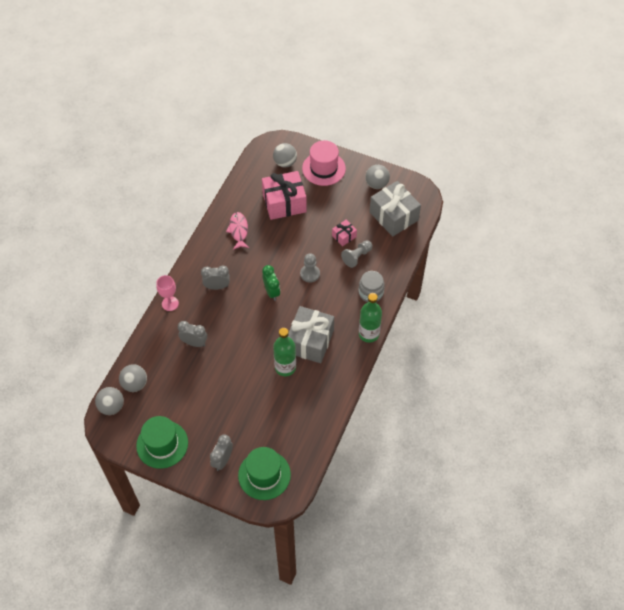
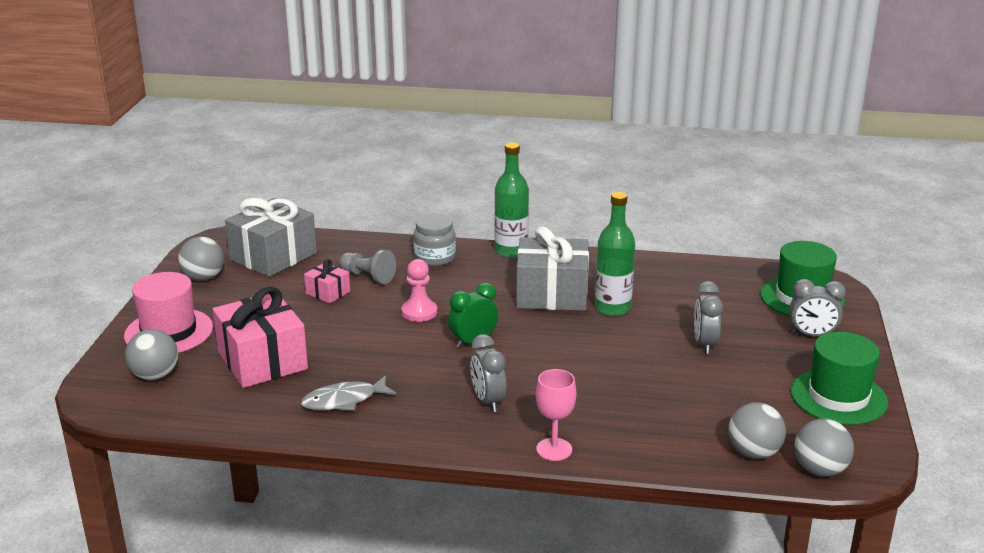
camera: 105 degrees left, 30 degrees down
(194, 343) = (623, 403): grey clock -> grey clock (705, 344)
(238, 230) = (344, 400): pink fish -> grey fish
(310, 274) = (419, 312): grey pawn -> pink pawn

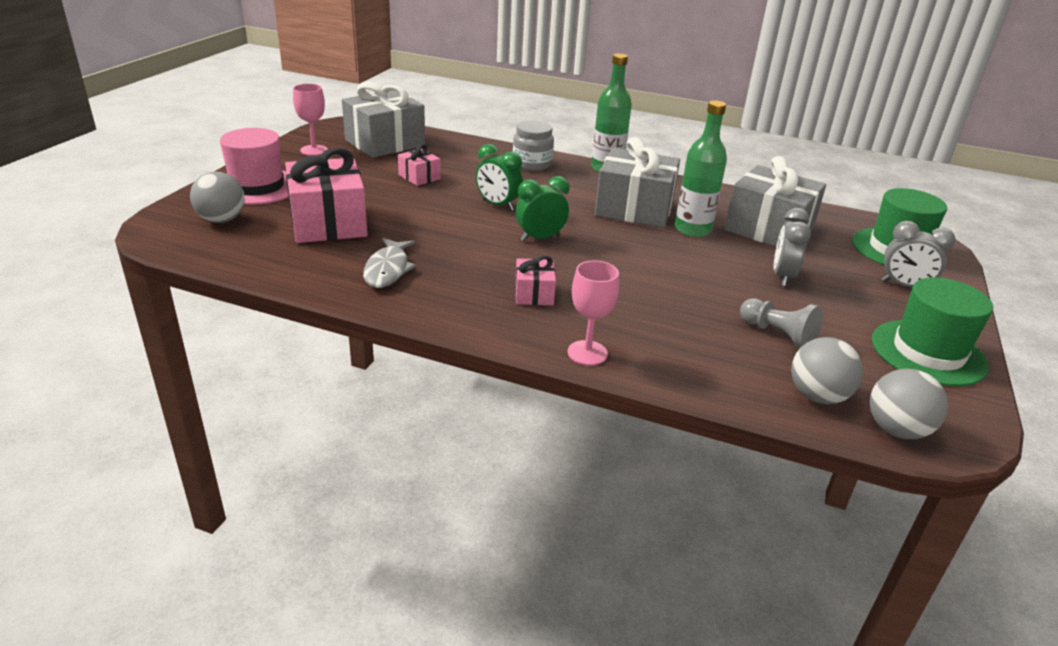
camera: 10 degrees right, 5 degrees up
(203, 278) = (314, 150): grey ball -> pink goblet
(344, 400) = (388, 270): grey fish -> grey fish turned 75 degrees counterclockwise
(368, 276) = (463, 170): grey pawn -> grey pawn (778, 335)
(419, 312) = (498, 205): pink pawn -> green clock
(488, 401) = (534, 294): grey clock -> pink gift
(682, 296) = (768, 229): none -> grey gift

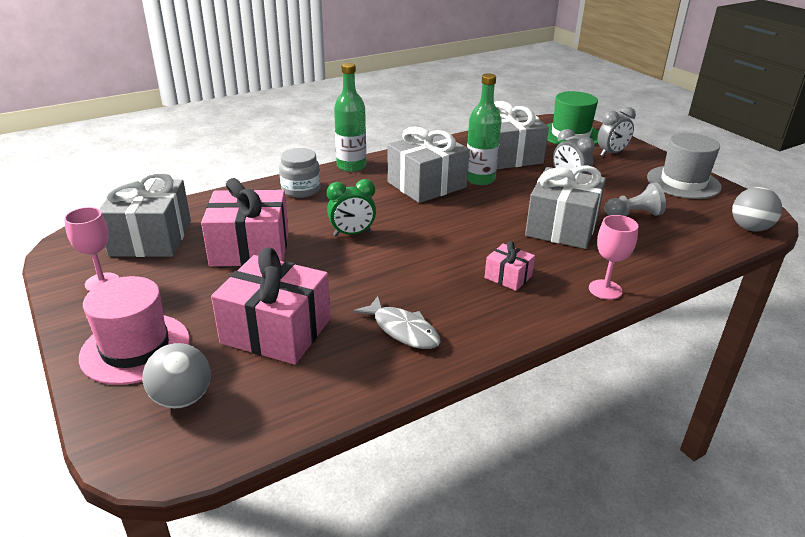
camera: 50 degrees left, 0 degrees up
(419, 177) = (250, 248): pink gift -> pink gift, size x2.06
(540, 238) = (428, 239): green clock -> none
(674, 297) = (562, 227): none -> grey gift
(817, 396) = (705, 234): grey ball -> none
(928, 352) = (683, 182): green hat -> grey hat

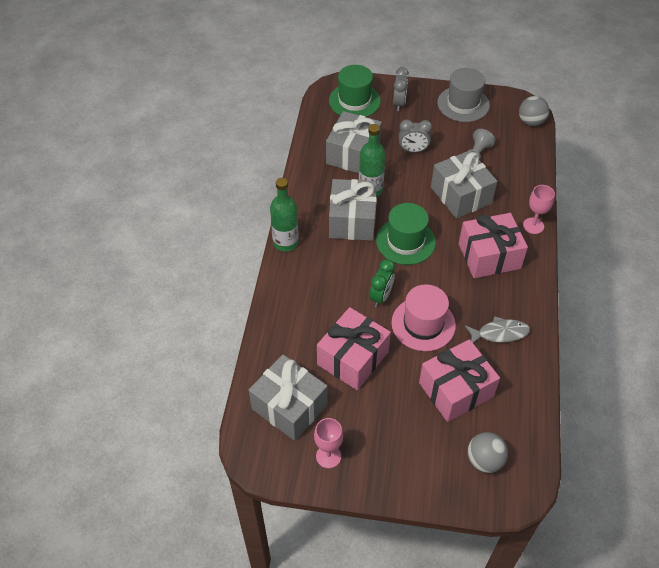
camera: 50 degrees left, 20 degrees up
(135, 348) = (420, 465): pink hat -> pink hat (423, 324)
(301, 190) = (295, 290): grey jar -> none
(446, 220) = (405, 241): none -> green hat
(508, 277) = (489, 256): pink gift -> pink gift, size x2.06

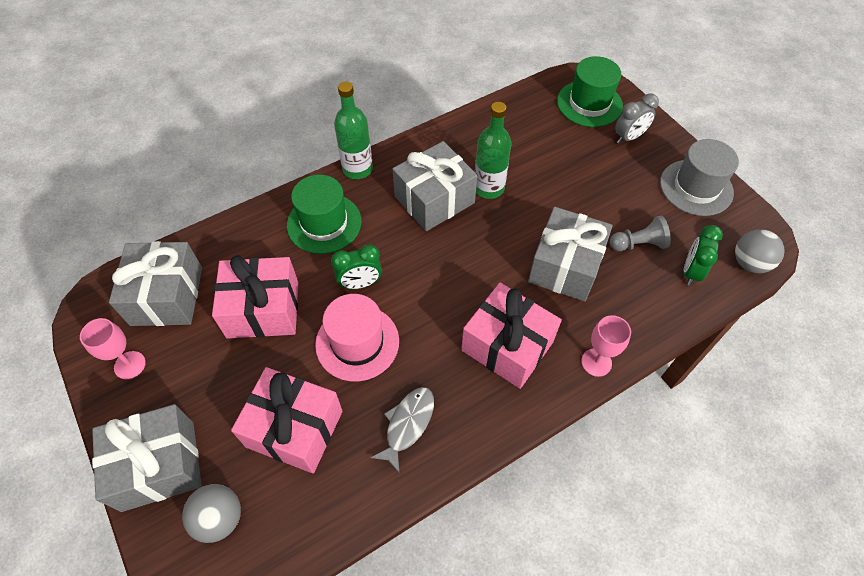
camera: 50 degrees right, 5 degrees up
(353, 154) = (519, 146): grey gift -> grey gift (158, 465)
(405, 241) = (452, 258): green hat -> green hat (324, 223)
(413, 150) = (579, 188): grey clock -> none
(499, 333) = (407, 424): grey fish -> grey fish turned 105 degrees counterclockwise
(514, 147) = (691, 272): none -> green clock

